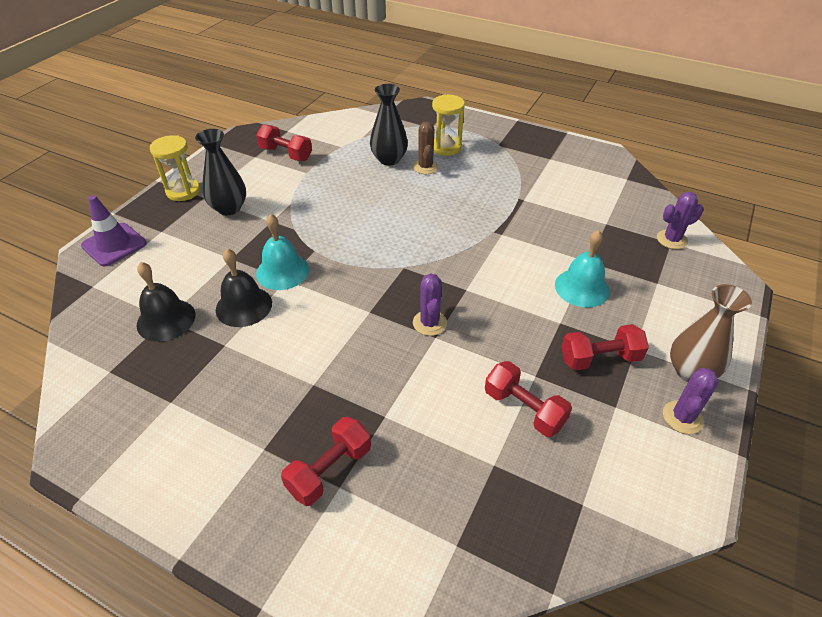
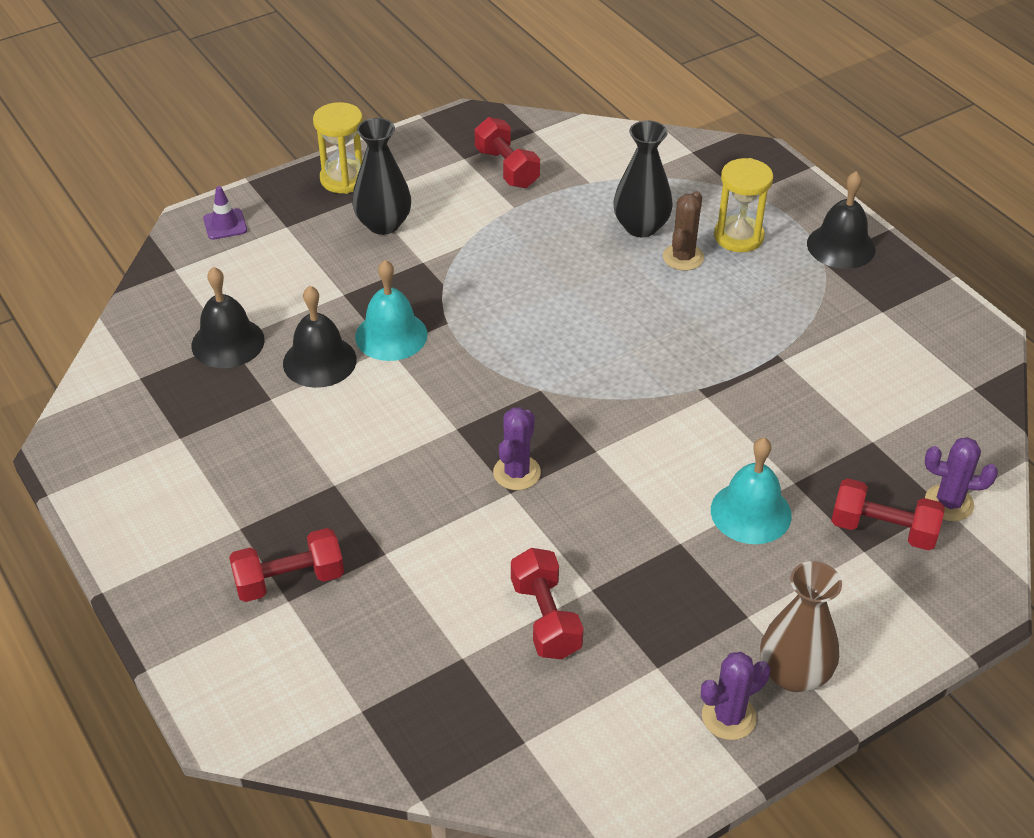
camera: 30 degrees right, 0 degrees up
(114, 245) = (225, 224): purple traffic cone -> purple traffic cone, size x0.60
(501, 135) = (841, 246): none -> black bell
(600, 358) = (690, 606): red dumbbell -> red dumbbell (883, 529)

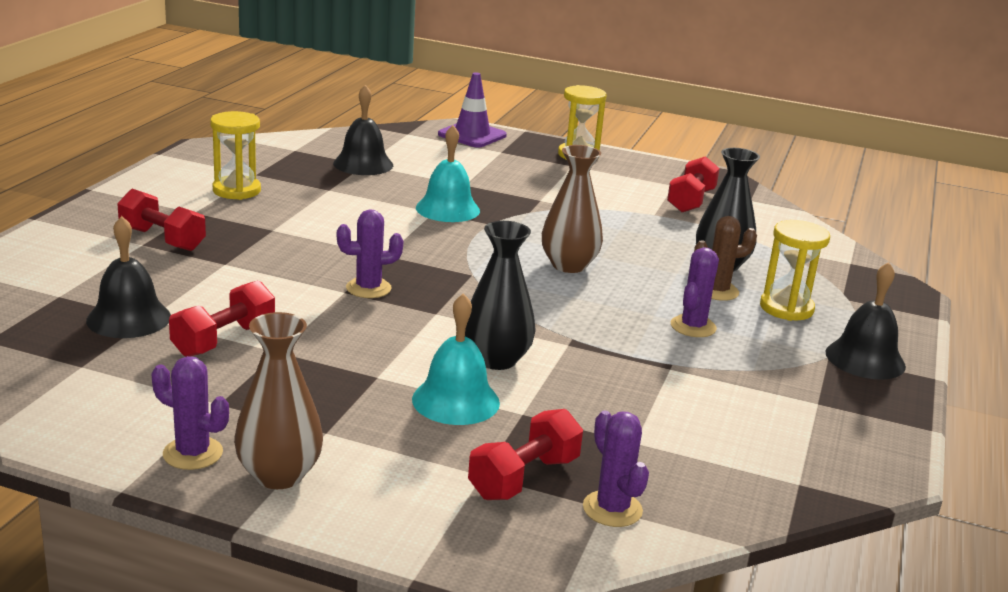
camera: 50 degrees right, 20 degrees down
(212, 471) = (236, 190): none -> yellow hourglass
(225, 224) = (472, 135): purple traffic cone -> purple traffic cone, size x1.67
(319, 361) = (387, 194): black bell -> black bell (128, 318)
(383, 224) = (556, 178): black vase -> black vase (496, 359)
(571, 318) = (569, 265): none -> brown vase
(730, 307) = (693, 327): none -> purple cactus
(883, 529) = (524, 478): red dumbbell -> red dumbbell turned 60 degrees clockwise

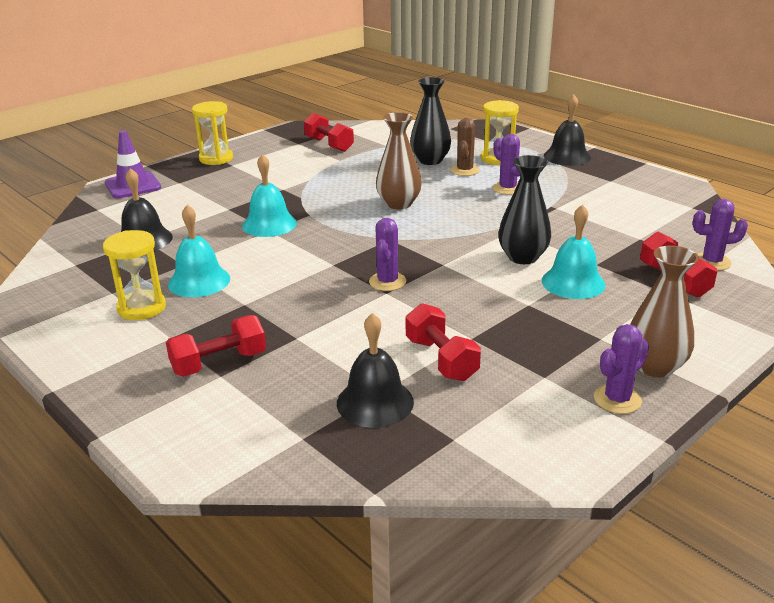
camera: 60 degrees left, 5 degrees up
(301, 202) = (199, 281): none -> turquoise bell

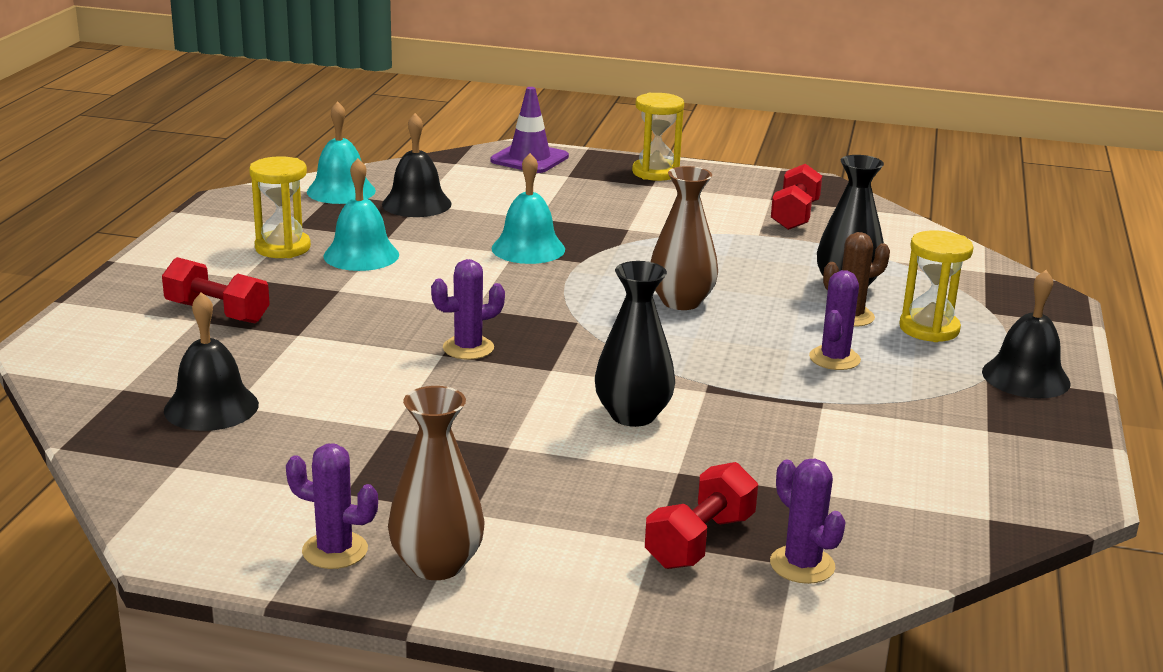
camera: 55 degrees right, 5 degrees down
(441, 359) = (326, 422): red dumbbell -> none
(573, 282) = (602, 465): turquoise bell -> turquoise bell (341, 191)

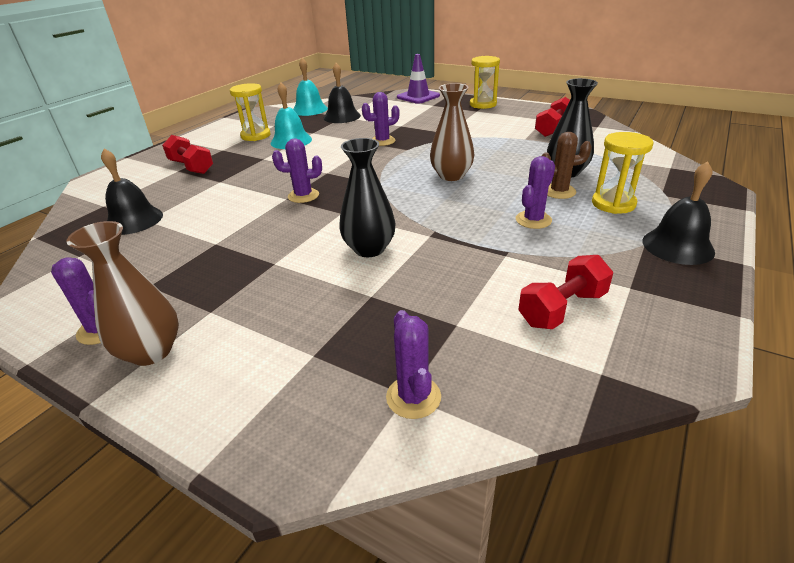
camera: 20 degrees right, 10 degrees up
(528, 248) = (382, 141): turquoise bell -> purple cactus
(700, 541) = (347, 360): red dumbbell -> red dumbbell (562, 309)

